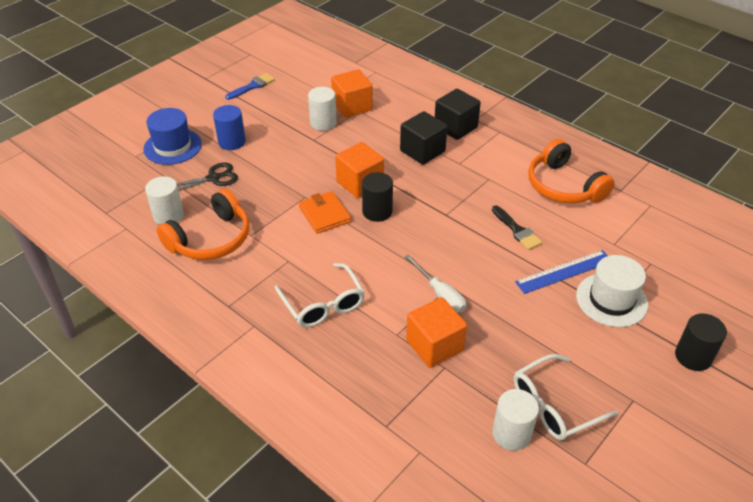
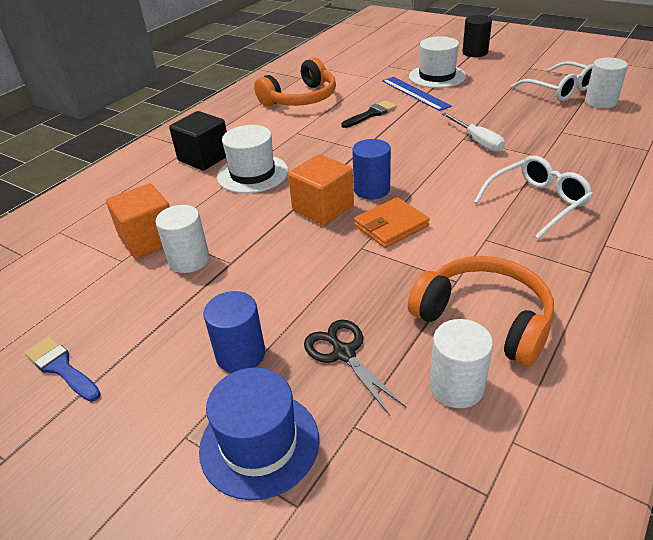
camera: 95 degrees left, 5 degrees down
(377, 211) = (371, 189): black cylinder -> blue cylinder
(422, 151) = (252, 174): black cube -> white hat
(434, 345) = (541, 138): orange cube -> none
(440, 294) = (477, 141): white screwdriver -> white screwdriver turned 105 degrees clockwise

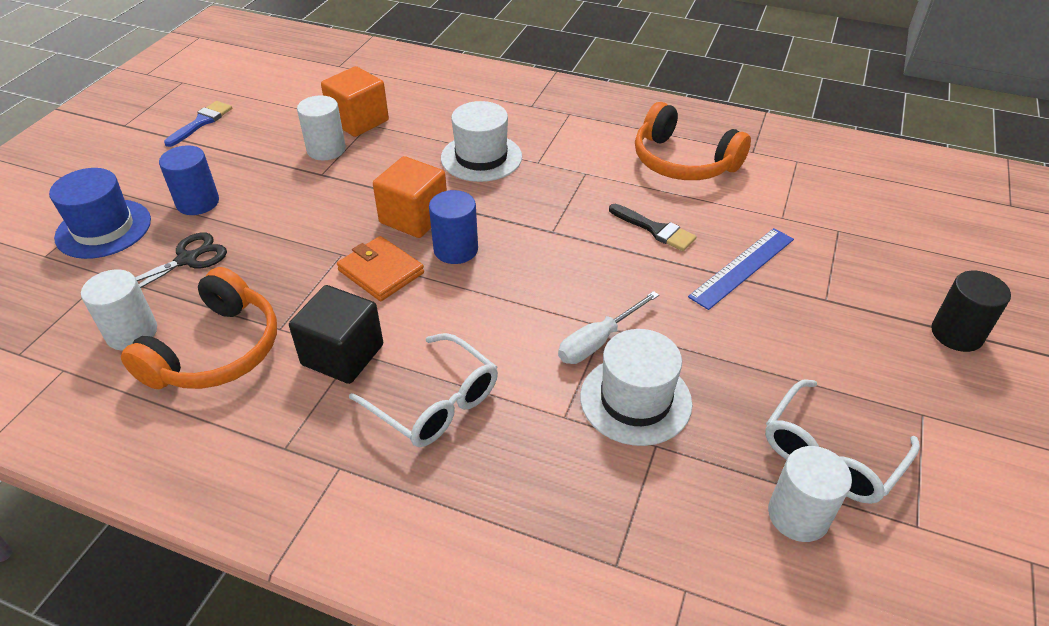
camera: 75 degrees right, 5 degrees up
(204, 158) = (510, 119): black cube -> black cube (342, 355)
(437, 76) = (819, 288): white hat -> white hat (635, 400)

